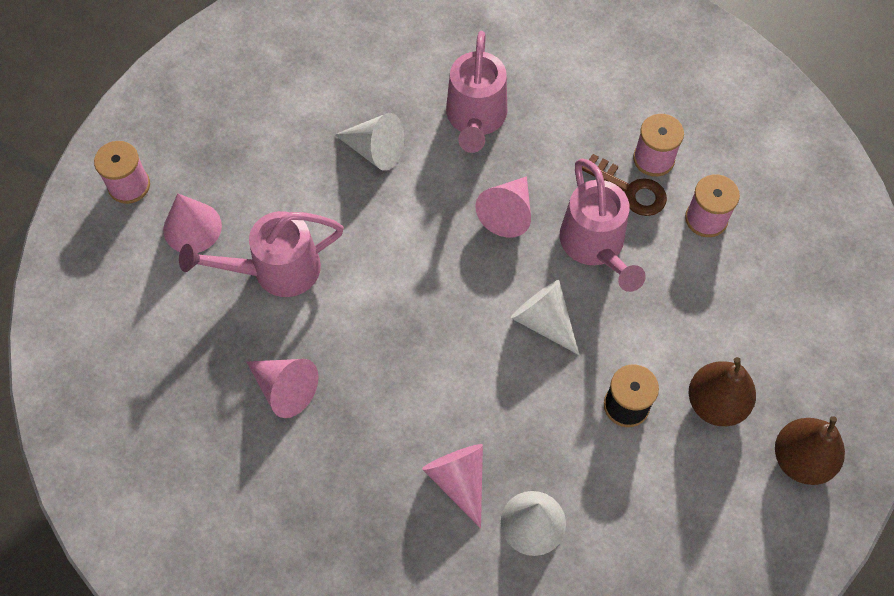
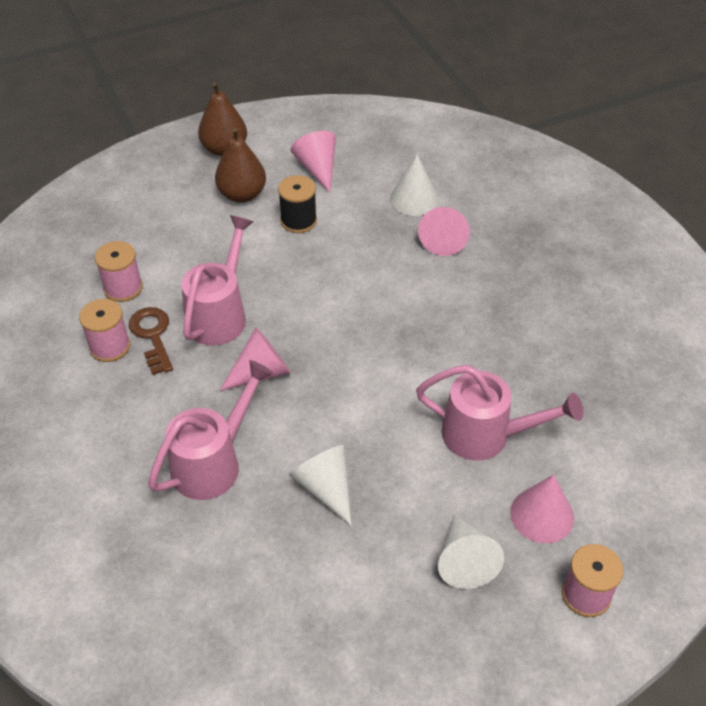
camera: 145 degrees left, 15 degrees down
(285, 389) = (532, 349): pink cone -> pink cone (317, 168)
(544, 321) = (305, 290): white cone -> white cone (465, 561)

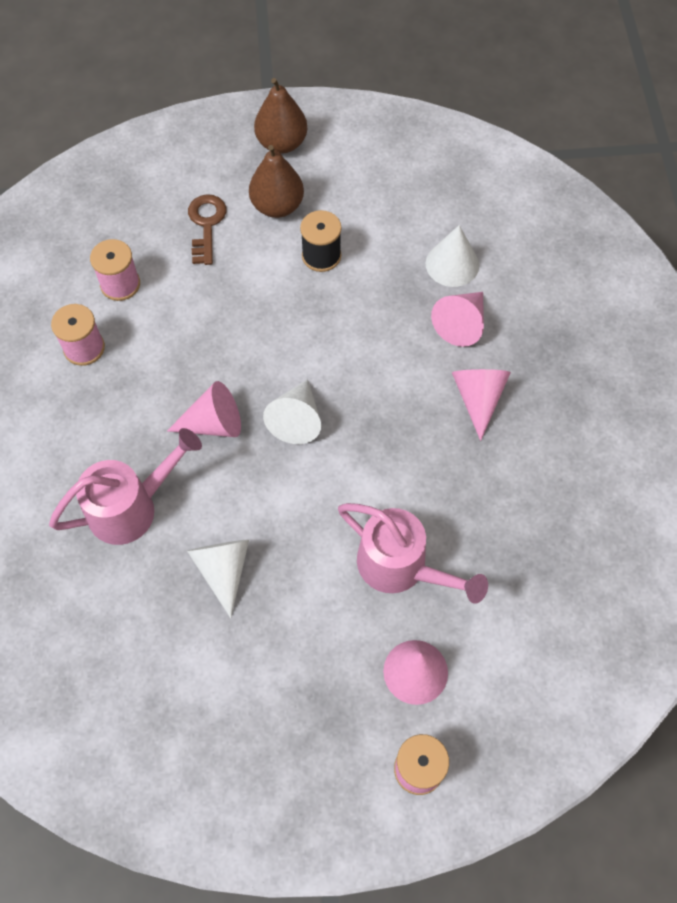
camera: 20 degrees right, 15 degrees up
(152, 336) = (127, 348): brown key -> brown key (206, 225)
(220, 314) = (200, 344): pink watering can -> none
(317, 168) = (367, 195): pink cone -> pink cone (478, 399)
(465, 561) = (320, 692): white cone -> white cone (297, 419)

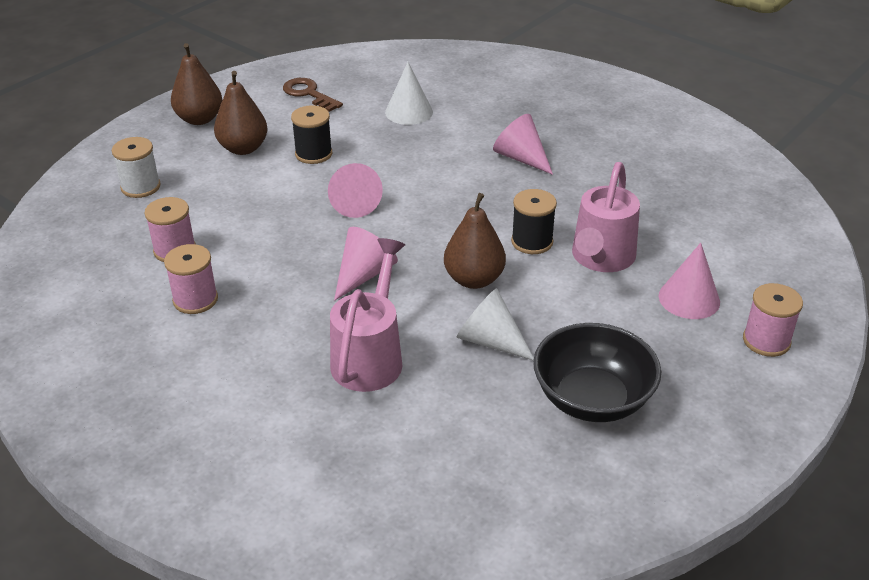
camera: 45 degrees left, 25 degrees down
(164, 193) = (140, 187): none -> white spool
(206, 225) = (201, 184): brown key -> brown key (308, 94)
(226, 690) = (592, 399): none -> black bowl
(282, 500) = (474, 279): none -> brown pear
(297, 419) = (421, 236): white cone -> none
(371, 500) = (532, 242): none -> black spool
(401, 567) = (601, 259): pink watering can -> pink watering can turned 120 degrees clockwise
(461, 324) = (457, 133): pink cone -> pink cone (354, 203)

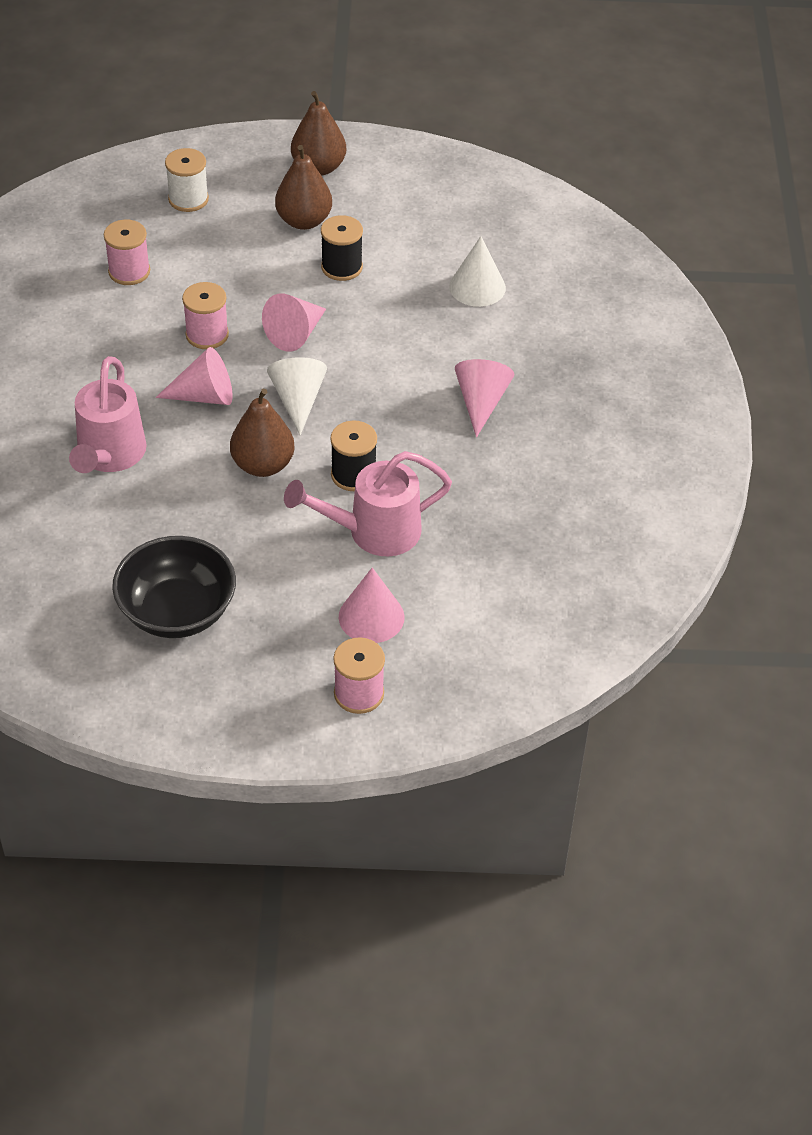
camera: 50 degrees right, 10 degrees up
(195, 299) = (83, 321): pink spool -> pink spool (207, 335)
(308, 94) = (434, 206): brown key -> none
(370, 356) = (109, 456): pink watering can -> pink watering can turned 120 degrees clockwise
(490, 341) = (192, 515): white cone -> white cone (298, 400)

